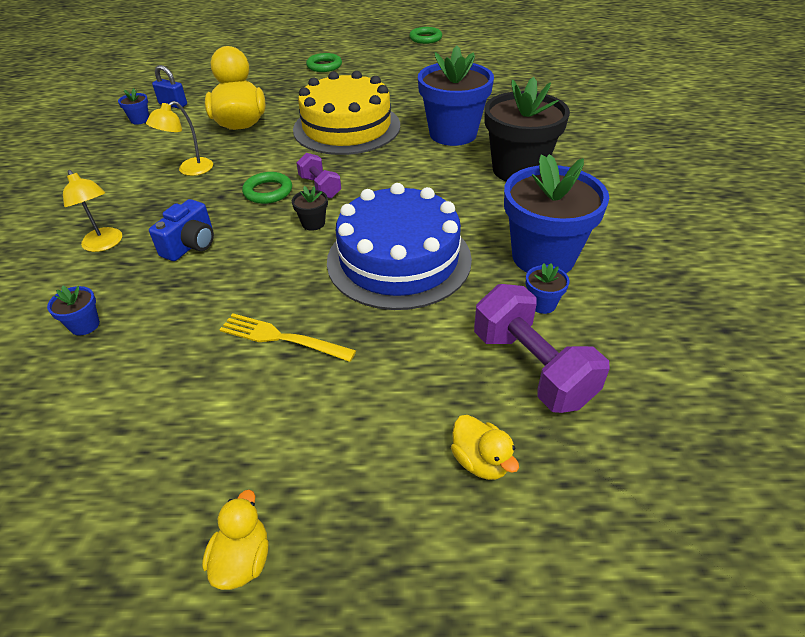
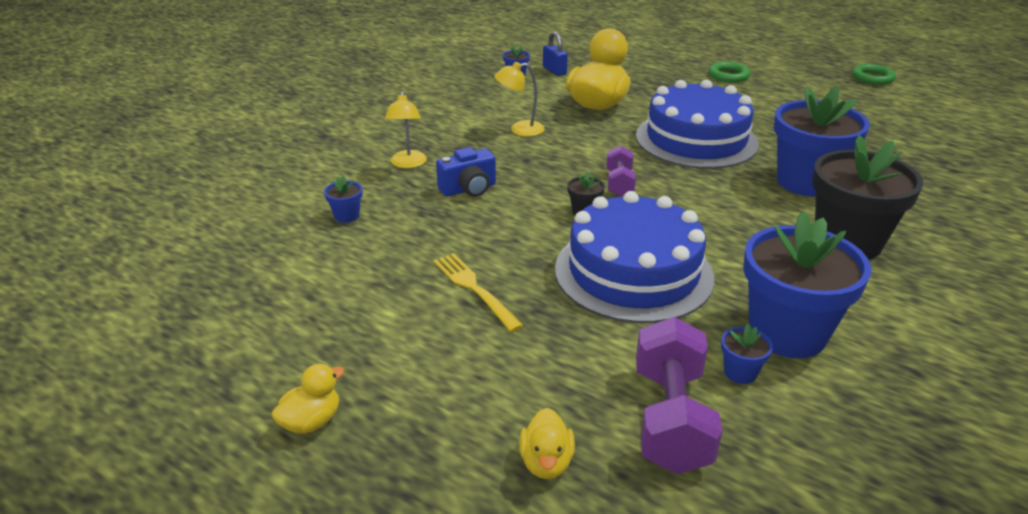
camera: 35 degrees right, 10 degrees down
(268, 191) = (569, 170): green ring -> none
(346, 127) = (696, 139): yellow cake -> blue cake

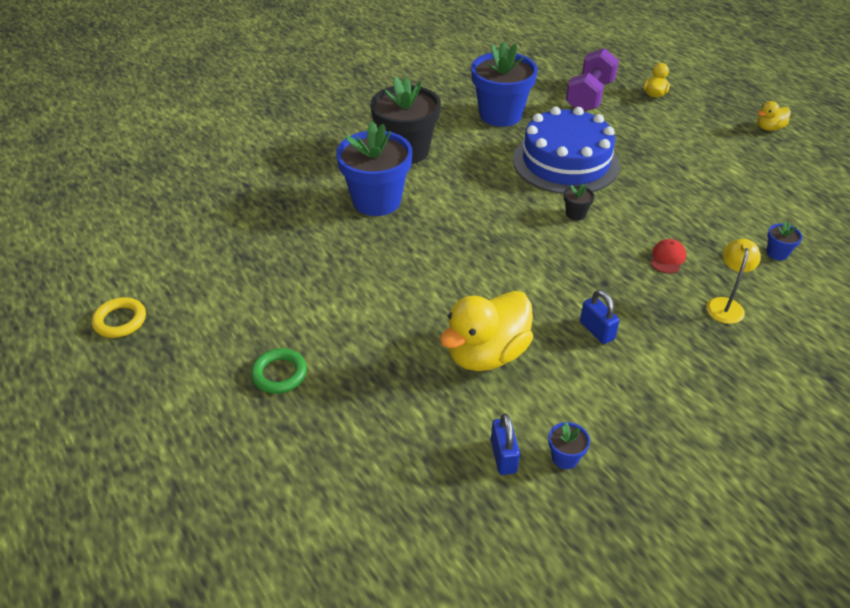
camera: 160 degrees left, 10 degrees up
(469, 189) = (667, 258): blue camera -> red cap
(474, 288) = (676, 173): yellow fork -> none
(520, 129) = (596, 330): yellow lamp -> blue padlock
(619, 183) = (531, 234): purple dumbbell -> none
(696, 139) = (422, 269): blue cake -> none
(740, 372) = (541, 105): blue flower pot -> none
(872, 78) = (120, 320): green ring -> yellow ring

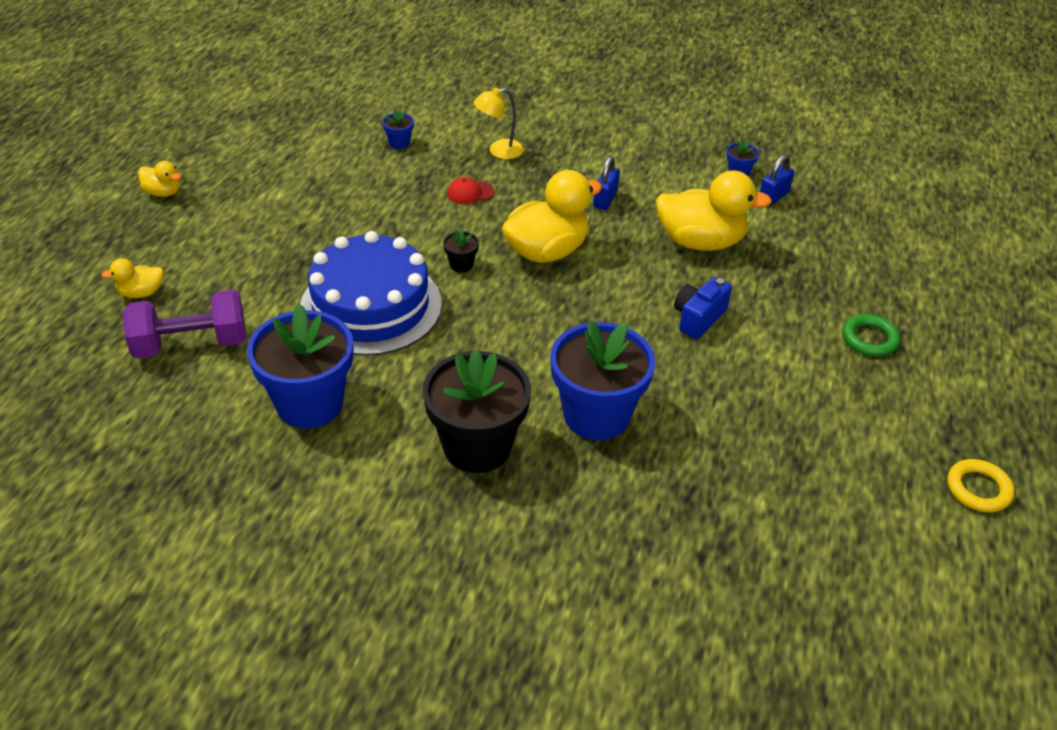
camera: 130 degrees left, 0 degrees up
(404, 294) = (698, 318): none -> blue camera
(554, 260) = (547, 251): none -> yellow duck

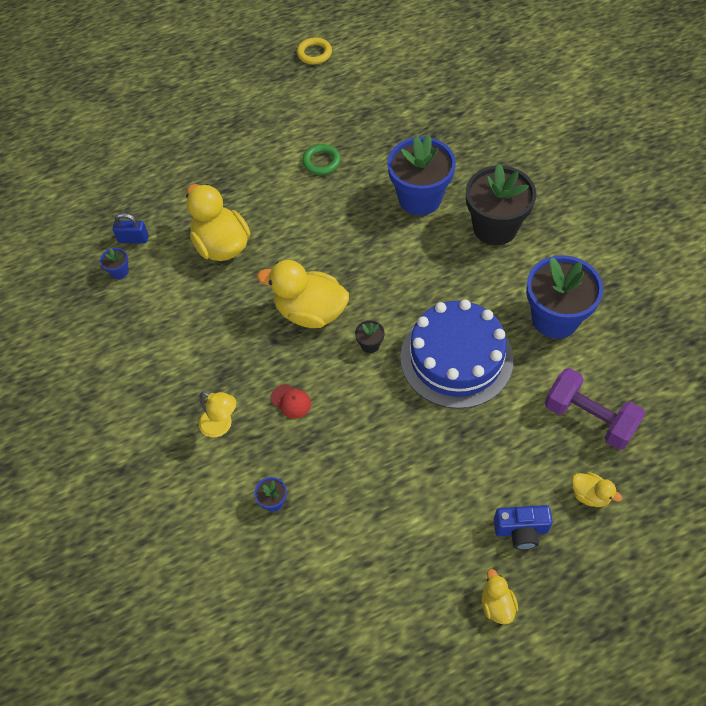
camera: 125 degrees left, 15 degrees up
(605, 199) = (222, 321): blue padlock -> none
(698, 318) = (298, 204): blue camera -> blue camera (521, 530)
(869, 339) = (241, 132): green ring -> green ring (321, 162)

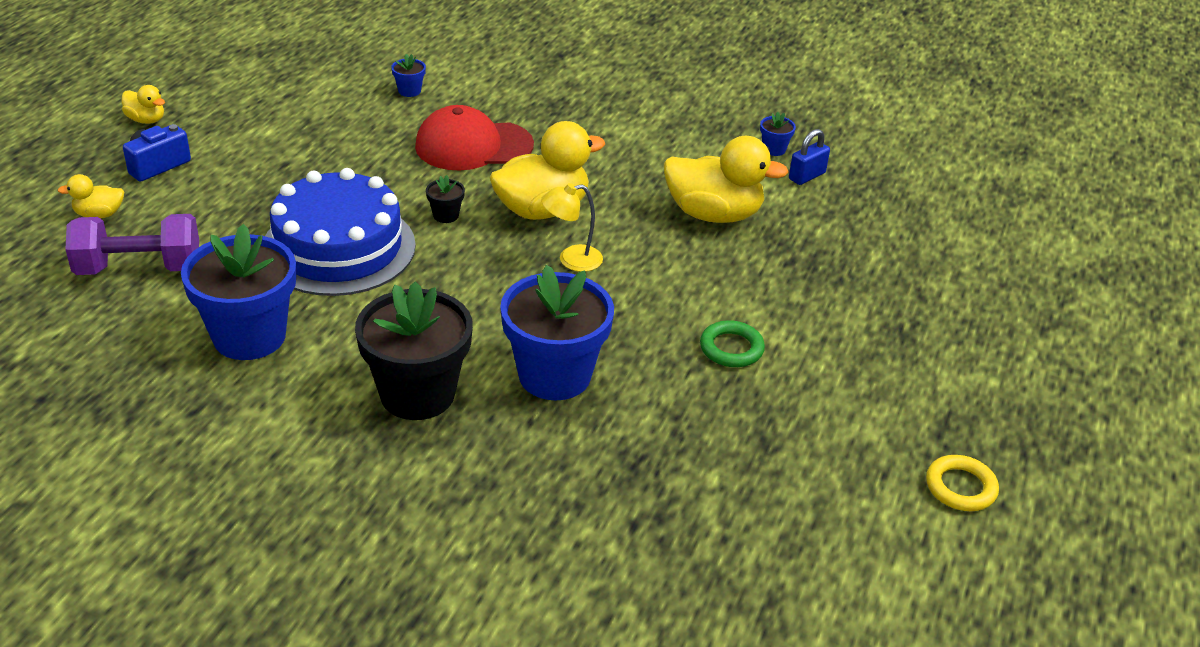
camera: 130 degrees right, 20 degrees down
(221, 426) = (515, 107): yellow lamp -> yellow lamp (571, 260)
(291, 401) = (473, 146): red cap -> red cap, size x2.29

